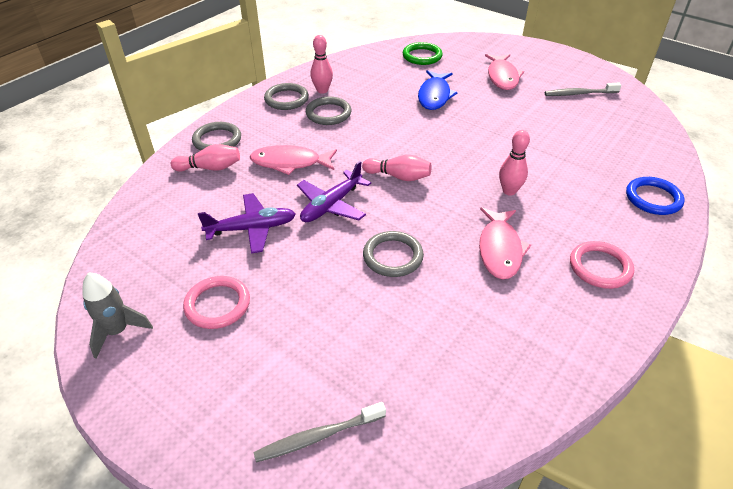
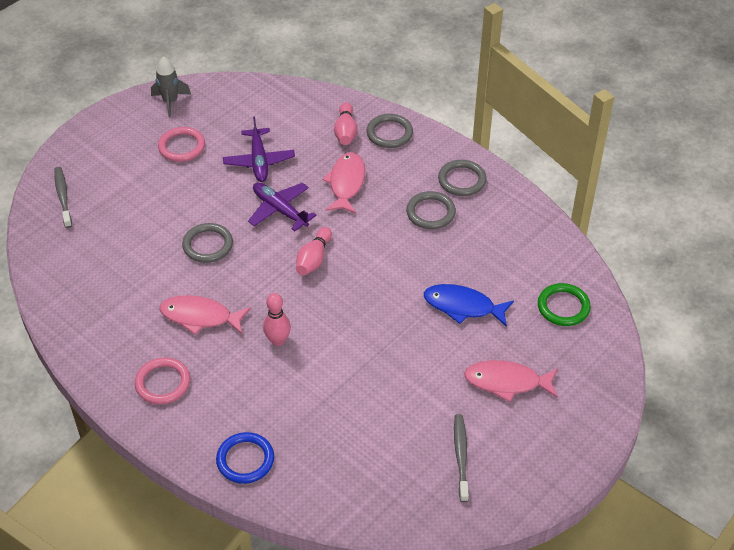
camera: 95 degrees right, 5 degrees up
(322, 90) = (479, 209): pink bowling pin -> none

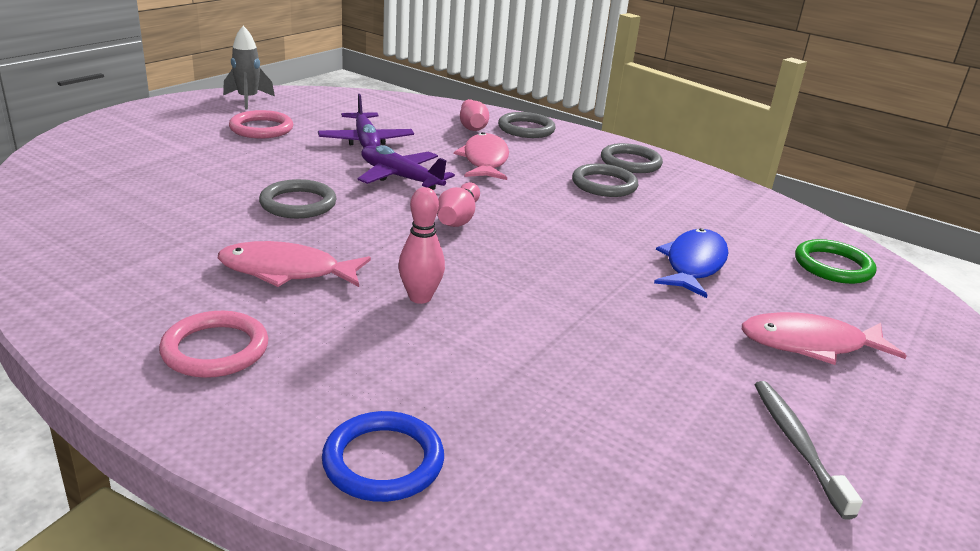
camera: 10 degrees left, 20 degrees down
(63, 197) = (82, 159): grey toothbrush -> none
(463, 306) = (693, 264): blue fish -> blue fish turned 105 degrees clockwise

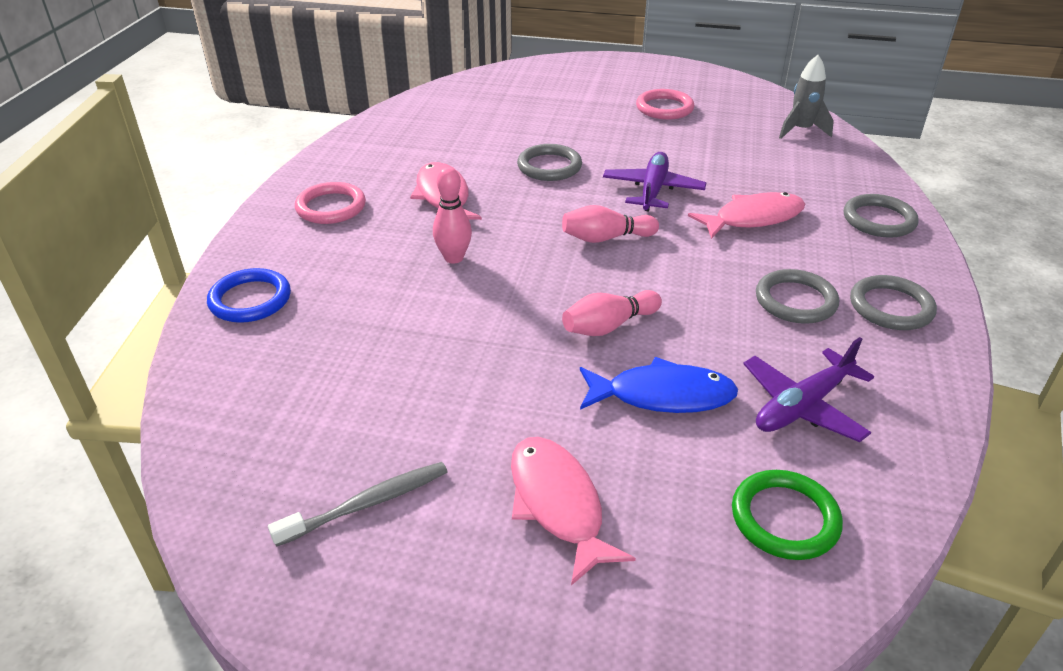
camera: 70 degrees right, 10 degrees up
(248, 100) = (714, 83): grey rocket -> grey rocket (801, 130)
(366, 142) = (706, 154): purple plane -> purple plane (802, 406)
(472, 126) = (832, 189): pink bowling pin -> pink bowling pin (609, 326)

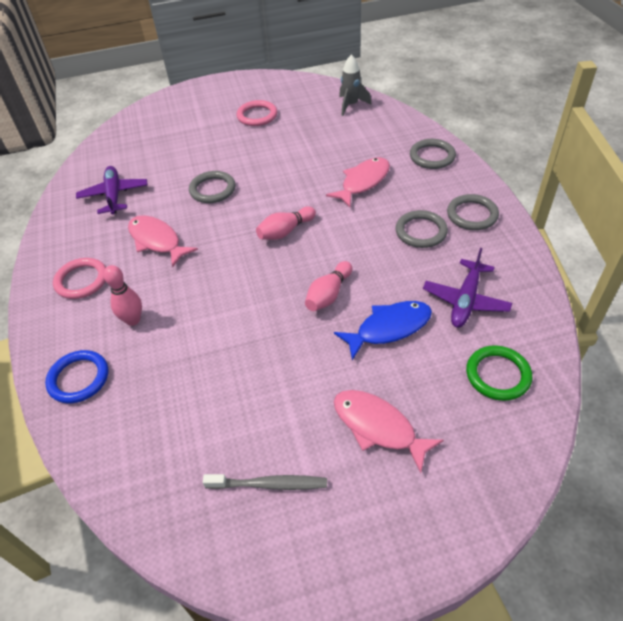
camera: 25 degrees left, 10 degrees up
(367, 504) = (269, 484): grey toothbrush -> grey toothbrush turned 60 degrees clockwise
(454, 258) = (198, 286): pink bowling pin -> pink bowling pin (133, 320)
(652, 190) = (290, 183): purple plane -> purple plane (114, 195)

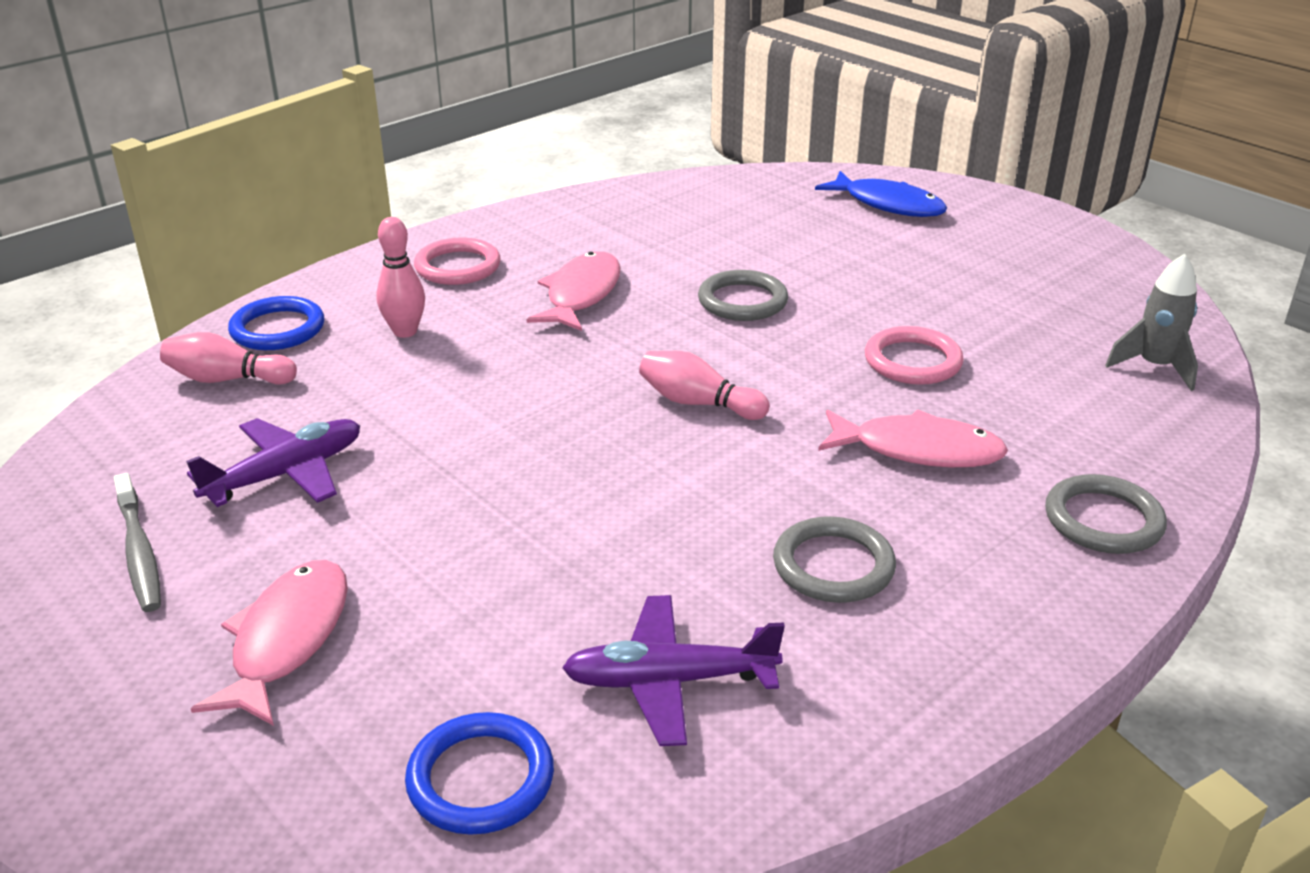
camera: 60 degrees right, 15 degrees down
(114, 195) = (652, 227): purple plane -> purple plane (286, 474)
(257, 116) = (989, 278): pink ring -> pink ring (912, 361)
(328, 294) = (571, 496): pink bowling pin -> pink bowling pin (227, 379)
(389, 328) = (528, 592): blue fish -> blue fish (888, 204)
(472, 215) = (955, 629): grey ring -> none
(498, 375) = (480, 779): green ring -> blue ring

